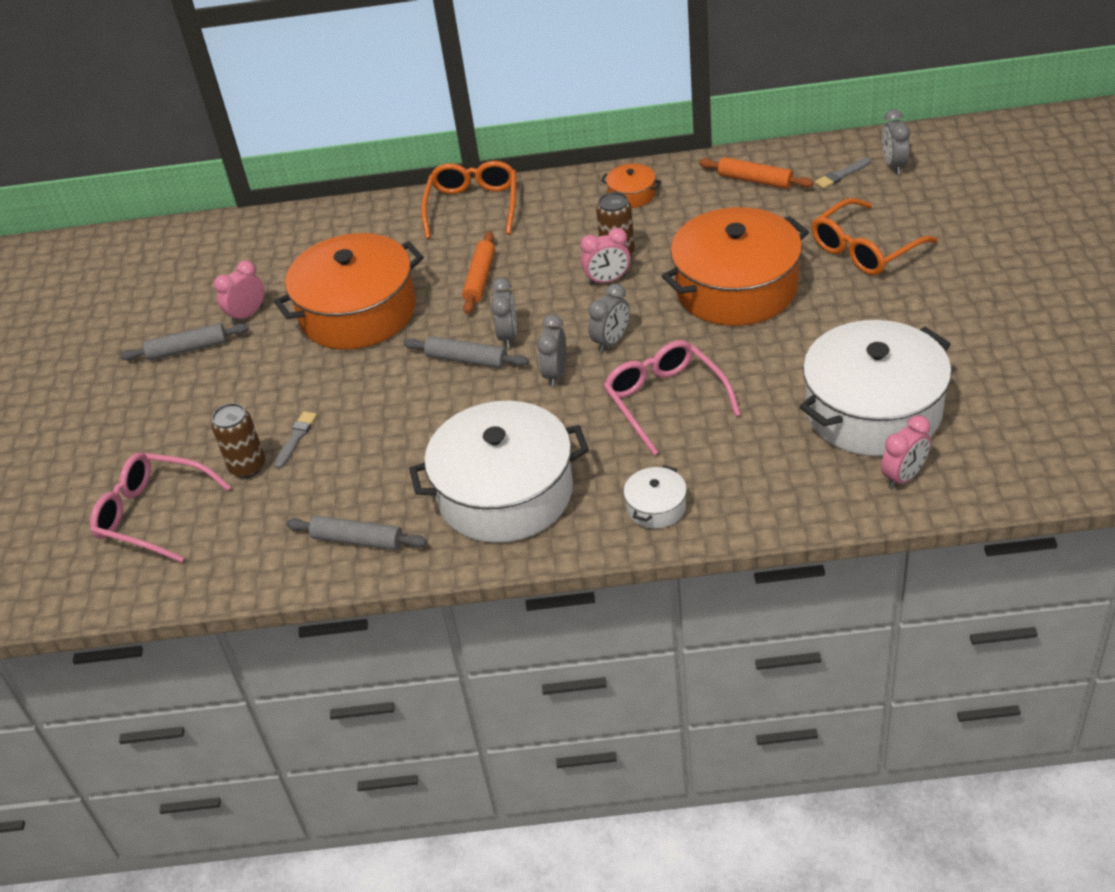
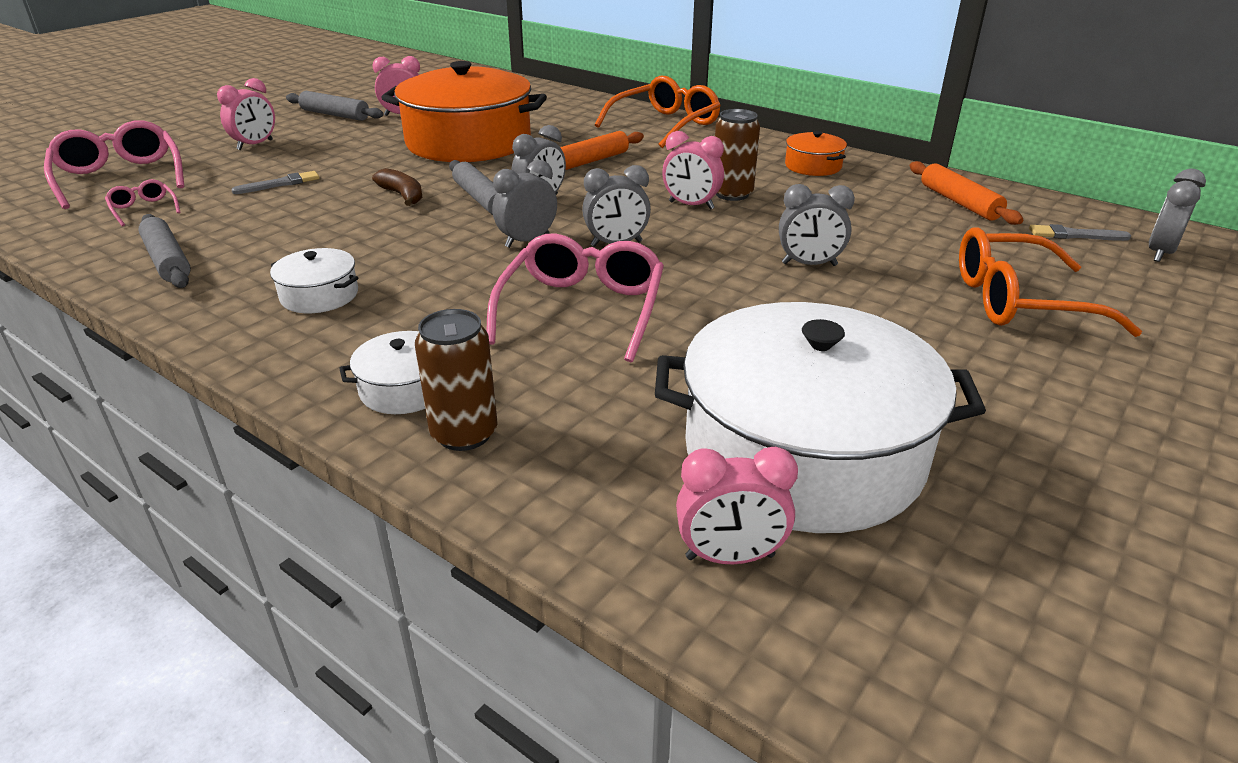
camera: 35 degrees right, 10 degrees down
(190, 419) = (255, 145): none -> pink clock
(242, 522) = (144, 209): none -> pink glasses
(247, 467) = (220, 183): brown can -> brown can (464, 434)
(407, 391) = (402, 195): none -> brown banana
(505, 493) = (319, 295): white pot -> white pot, size x0.42
(736, 288) = (809, 264): orange pot -> grey clock

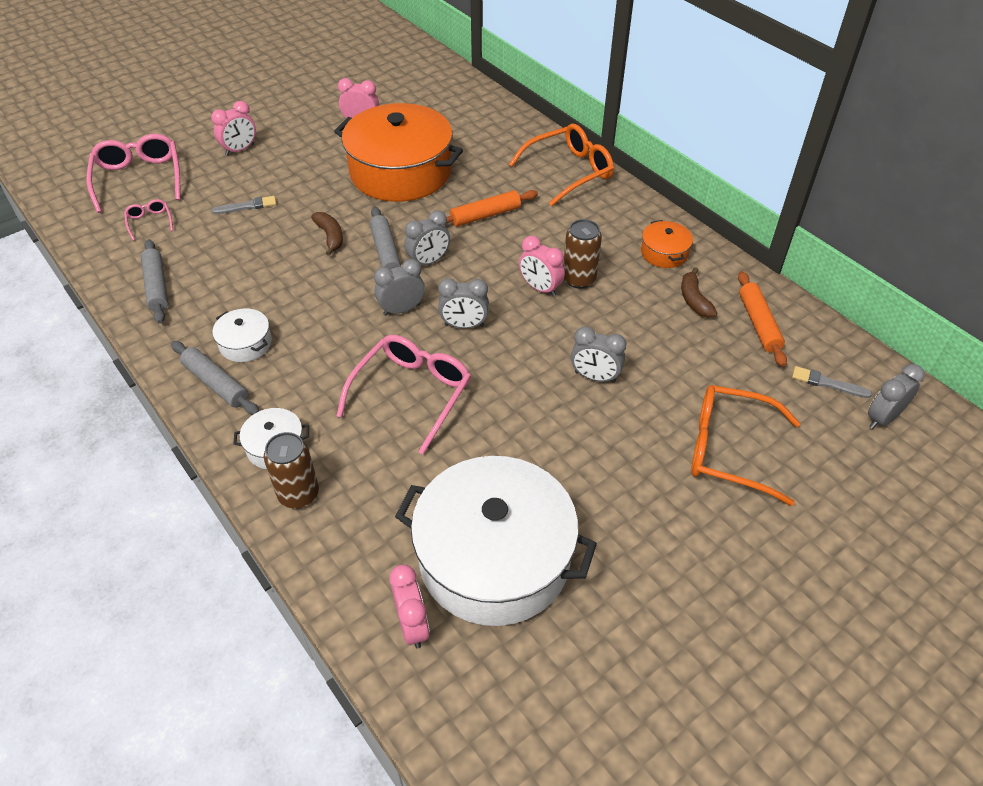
camera: 15 degrees right, 15 degrees up
(335, 115) = (308, 115): grey rolling pin -> grey rolling pin (216, 384)
(730, 557) = (412, 625): pink clock -> pink clock turned 120 degrees counterclockwise
(874, 194) = (694, 300): none -> brown banana

